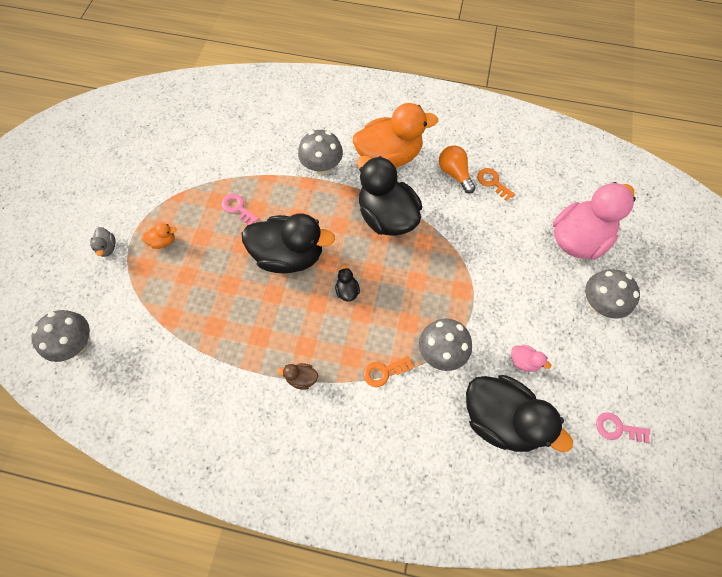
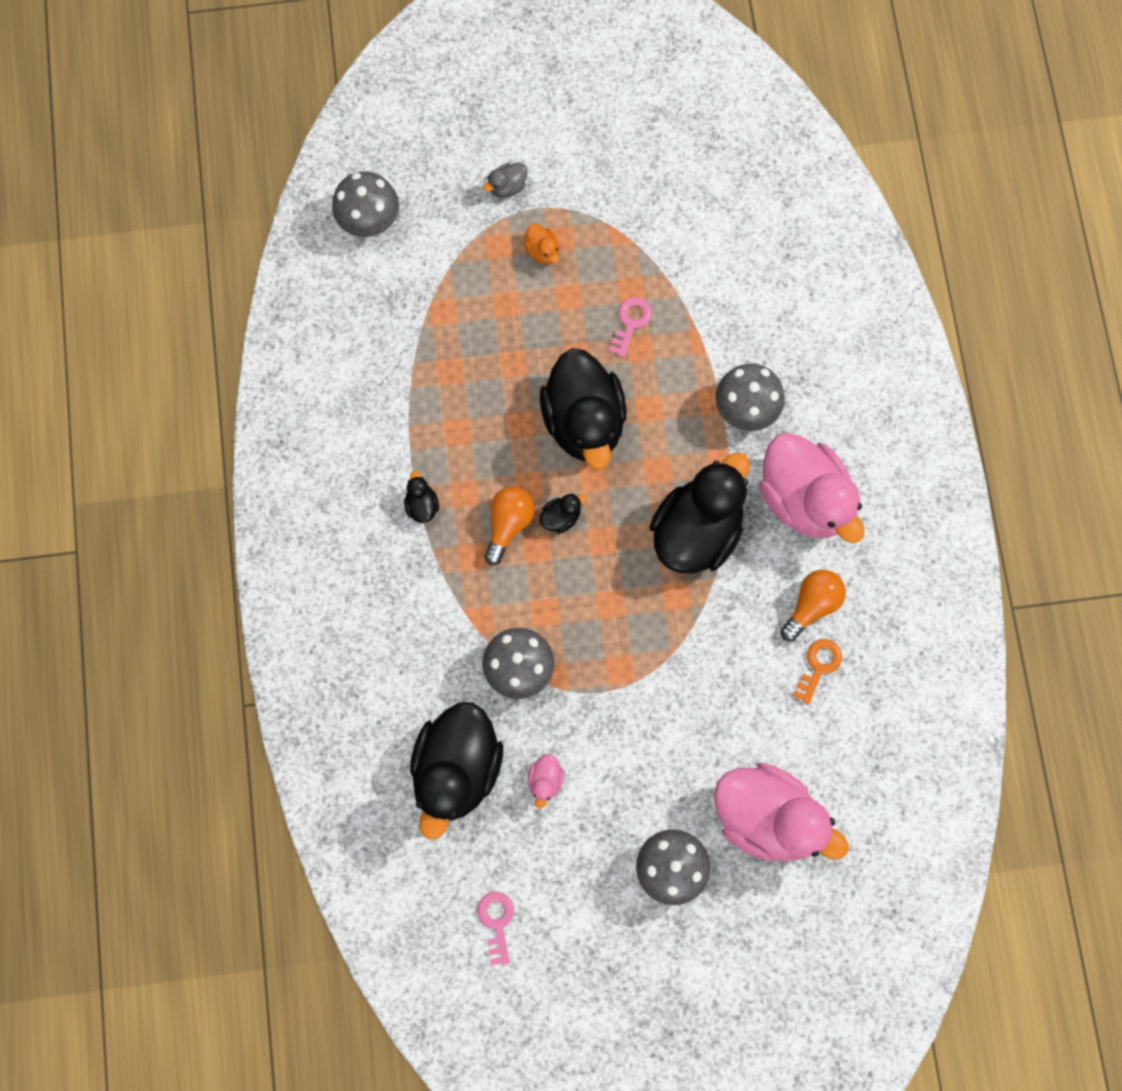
camera: 70 degrees right, 10 degrees up
(301, 378) = (422, 505): brown duck -> black duck
(339, 325) = (508, 524): none -> orange light bulb
(384, 372) = (466, 603): orange key -> none
(389, 156) = (804, 499): orange duck -> pink duck

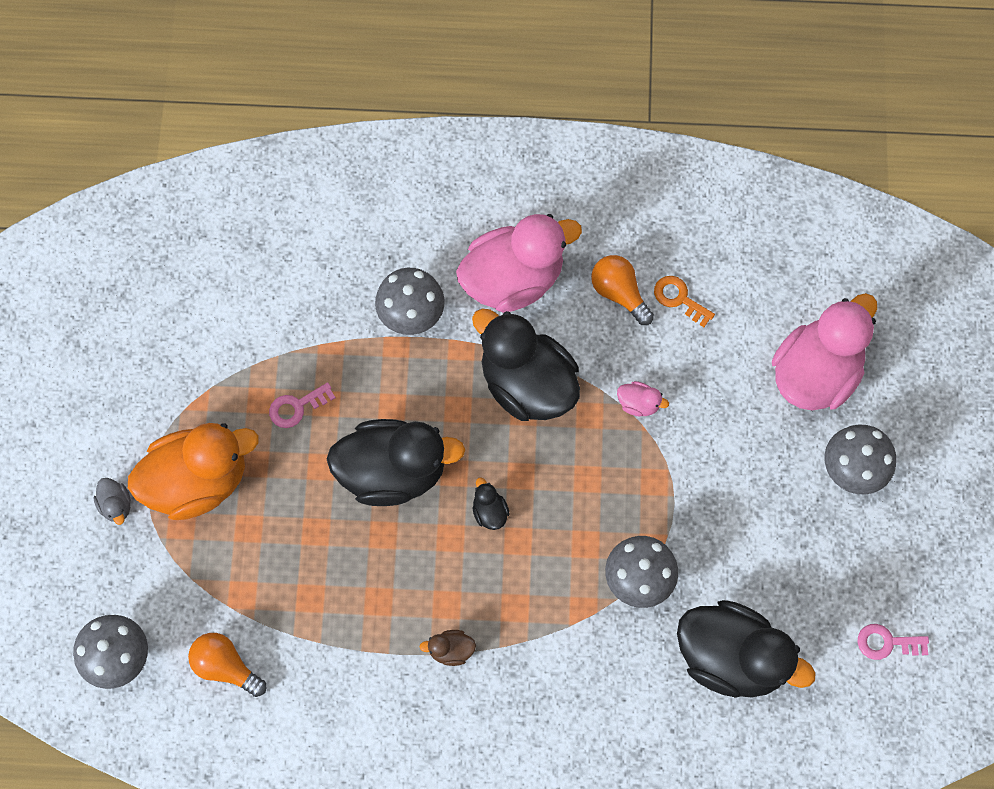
camera: 80 degrees left, 5 degrees down
(422, 505) = (451, 650): black duck -> brown duck
(508, 524) = (487, 565): orange light bulb -> orange light bulb (226, 666)
(542, 251) = (198, 481): orange duck -> orange duck, size x2.50
(545, 780) = (754, 572): pink duck -> pink duck (638, 404)
(630, 322) = (297, 407): pink key -> pink key turned 60 degrees counterclockwise

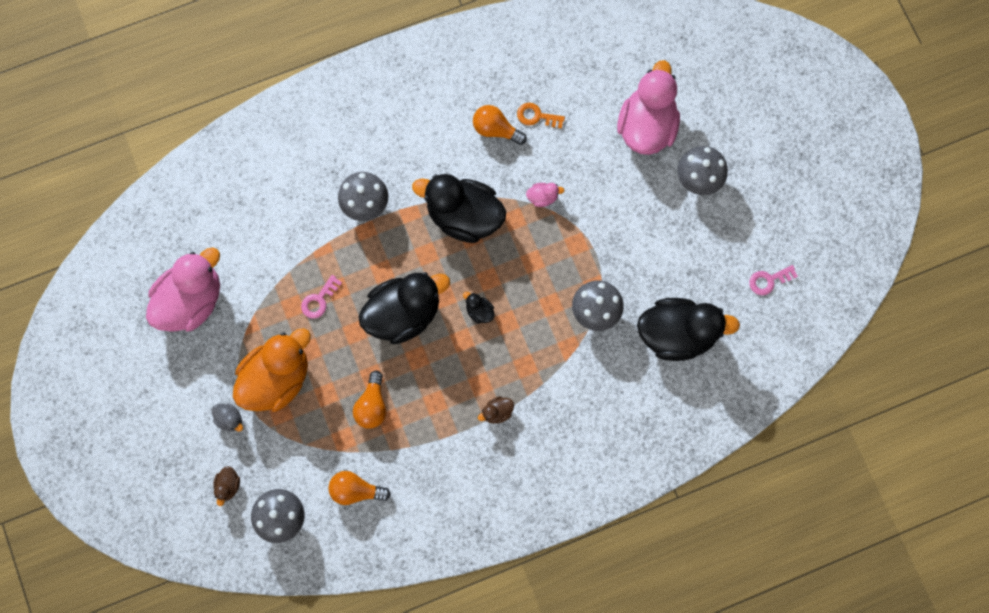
camera: 25 degrees left, 5 degrees up
(73, 587) = (228, 486): none -> brown duck
(298, 569) = (372, 405): none -> orange light bulb
(513, 279) = (421, 151): pink duck -> pink duck (191, 301)

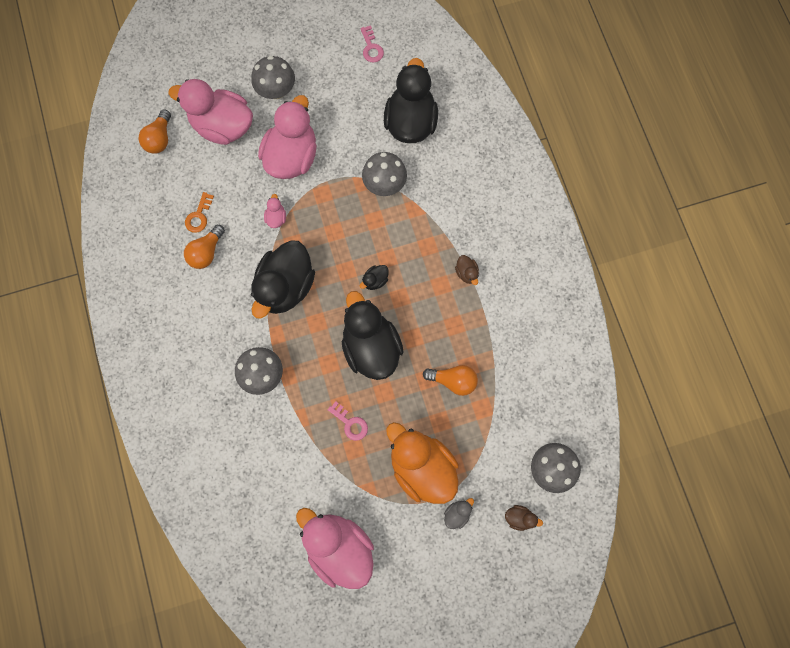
camera: 85 degrees left, 0 degrees up
(356, 490) = (529, 400): orange light bulb -> orange light bulb (159, 139)
(618, 206) = (292, 157): none -> pink duck

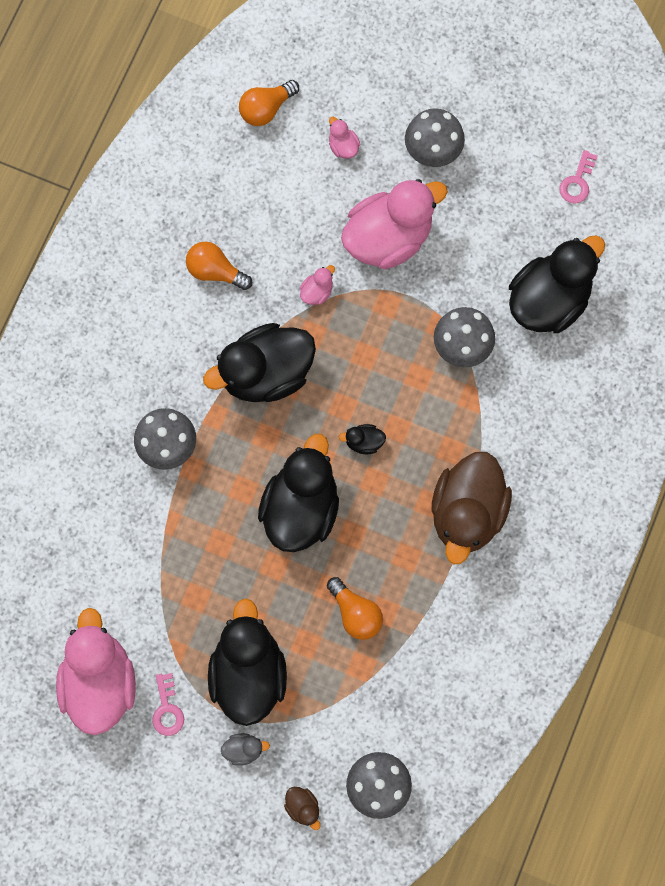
camera: 40 degrees right, 0 degrees up
(199, 216) = (239, 226): orange key -> none
(206, 252) = (215, 271): orange light bulb -> orange light bulb turned 45 degrees clockwise
(222, 126) = (343, 146): pink duck -> pink duck, size x0.40
(350, 423) = (214, 569): pink key -> pink key (167, 709)
(421, 467) = (248, 673): orange duck -> black duck
(466, 273) = (467, 513): brown duck -> brown duck, size x2.50

